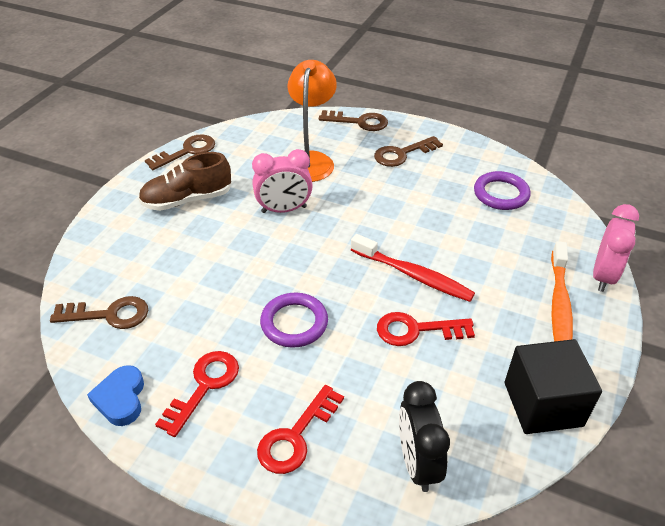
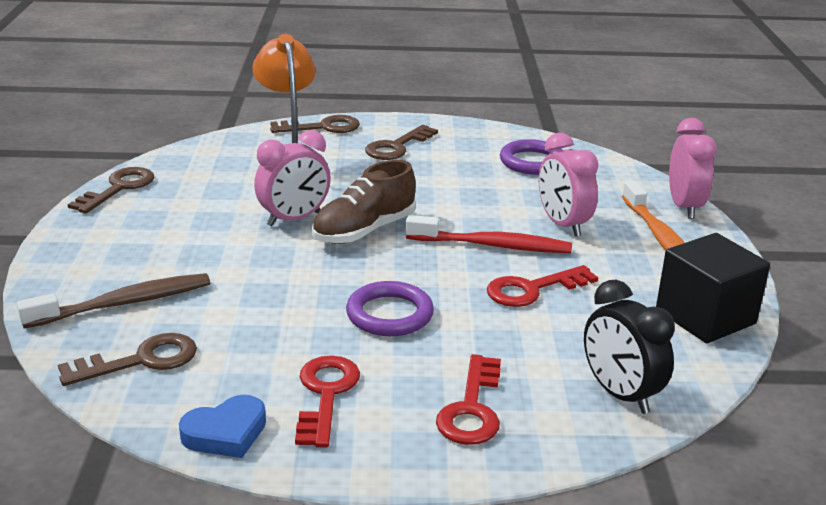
camera: 25 degrees left, 15 degrees down
(121, 399) = (226, 433): blue heart -> blue heart turned 90 degrees counterclockwise
(129, 259) = (124, 303): none -> brown toothbrush
(187, 200) = (158, 233): brown shoe -> brown shoe (364, 231)
(484, 268) = (563, 225): none -> pink clock

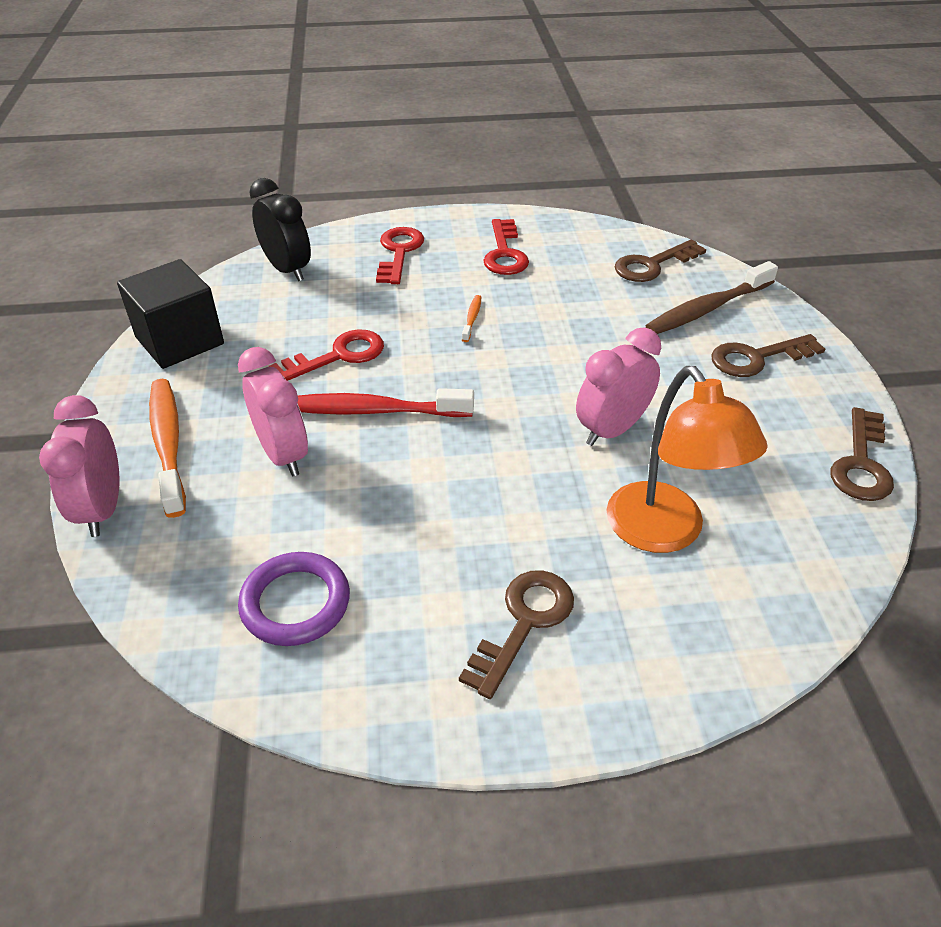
camera: 175 degrees right, 15 degrees up
(226, 433) = (561, 227): blue heart -> none
(323, 127) = (675, 679): brown key -> brown key (757, 358)
(364, 231) = (523, 419): brown shoe -> none
(389, 314) = (472, 318): purple ring -> orange toothbrush

